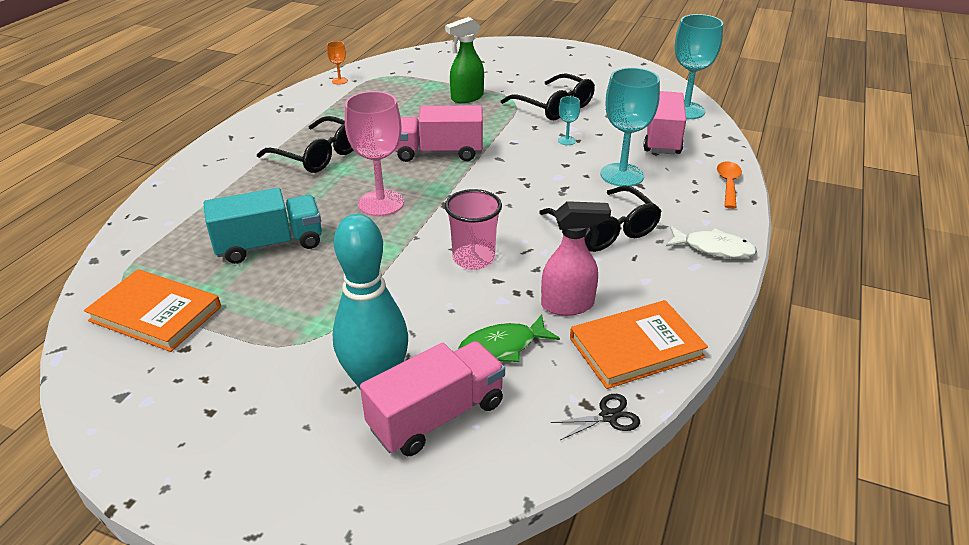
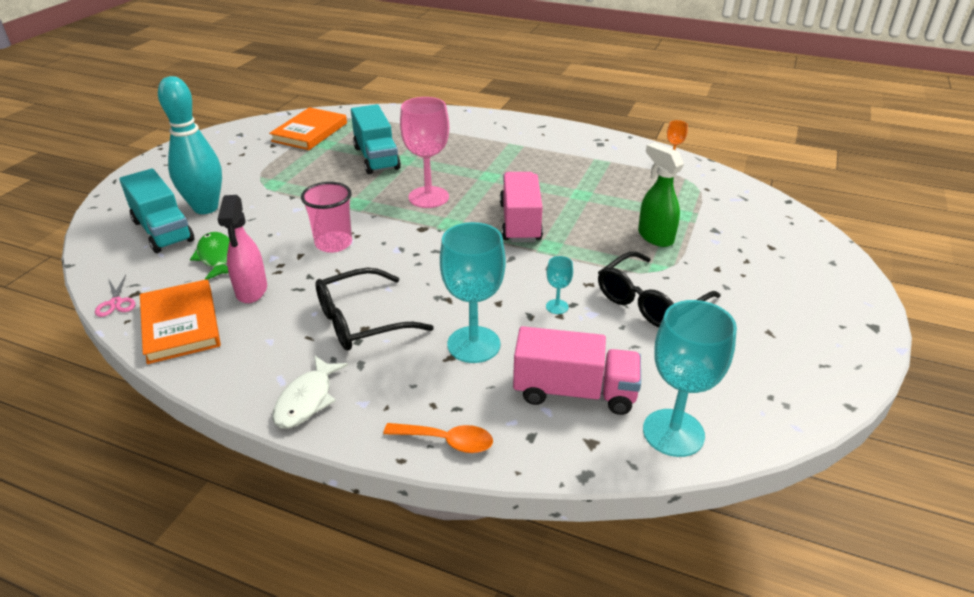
camera: 90 degrees right, 0 degrees up
(318, 155) = (512, 164): black glasses -> none
(437, 416) = (163, 231): pink truck -> turquoise truck
(608, 416) = (116, 303): black scissors -> pink scissors

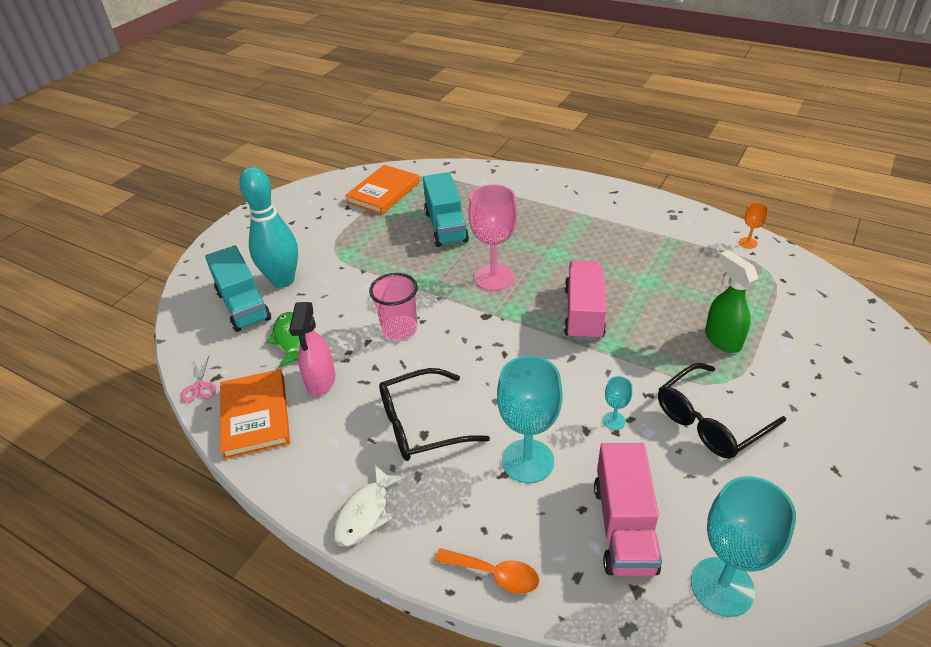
camera: 10 degrees right, 5 degrees up
(574, 392) = (624, 527): pink truck -> pink truck turned 75 degrees clockwise

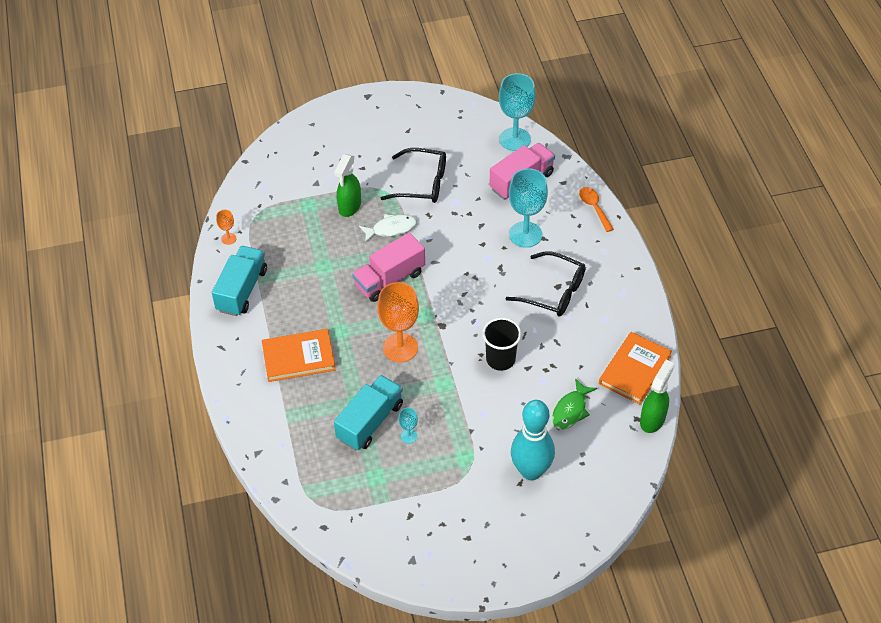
camera: 135 degrees left, 10 degrees up
(199, 387) = (652, 419): pink scissors -> green spray bottle
(243, 305) = (576, 469): turquoise truck -> turquoise truck (242, 290)
(321, 381) = (580, 362): pink spray bottle -> none
(366, 513) = (623, 272): white fish -> white fish (391, 229)
(383, 192) = (365, 507): orange book -> orange book (298, 357)
(399, 330) = (500, 359): pink cup -> black cup
(494, 277) = (400, 348): pink goblet -> orange goblet
(614, 421) = (463, 218): turquoise goblet -> turquoise goblet (409, 436)

